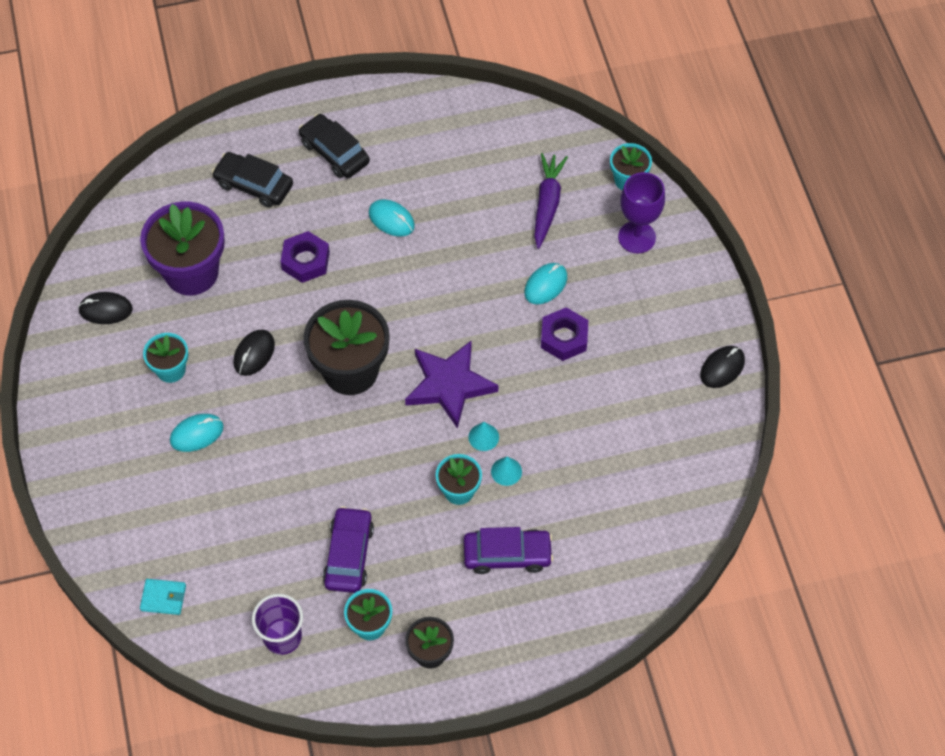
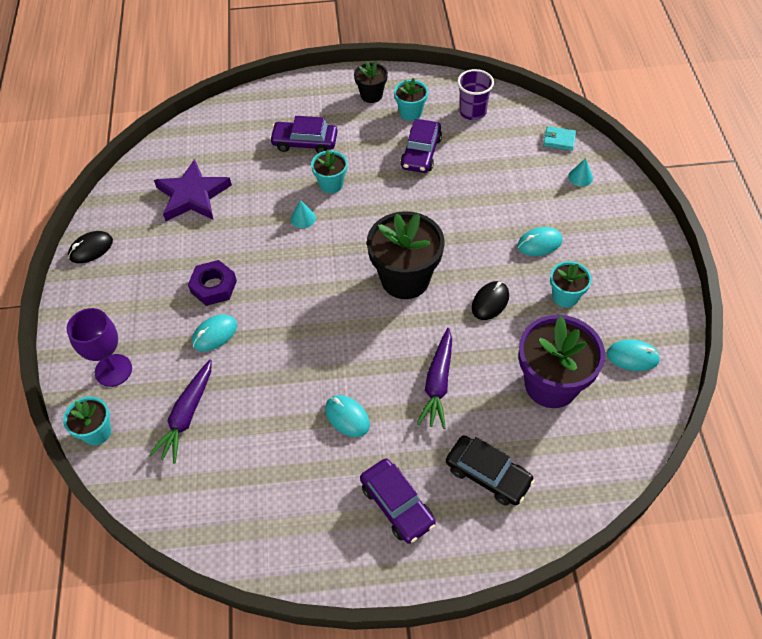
camera: 170 degrees left, 5 degrees down
(105, 310) = (632, 357): black mouse -> turquoise mouse
(305, 261) = (438, 383): purple nut -> purple carrot
(334, 152) = (397, 505): black car -> purple car
(449, 385) = (322, 259): purple star -> purple star (192, 195)
(506, 471) = (291, 193): turquoise cone -> turquoise cone (580, 177)

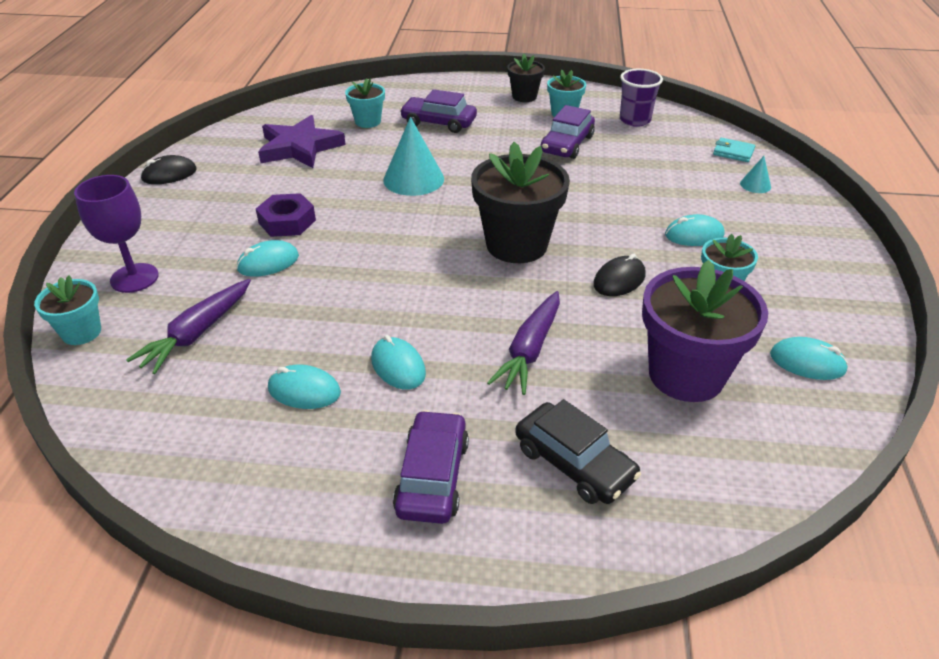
camera: 10 degrees right, 15 degrees down
(286, 452) = (304, 391): none -> turquoise mouse
(303, 218) = (413, 179): turquoise cone -> turquoise cone, size x2.05
(331, 184) = (456, 156): turquoise flower pot -> turquoise flower pot (368, 121)
(397, 505) = (432, 476): purple car -> purple car turned 150 degrees counterclockwise

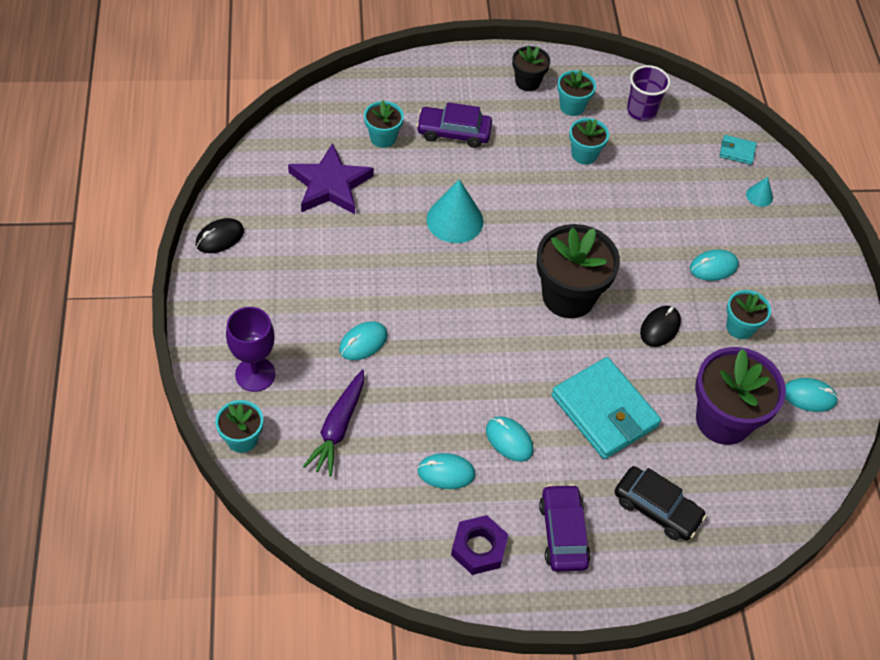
camera: 15 degrees left, 15 degrees up
(287, 221) = (359, 290): purple nut -> purple nut (479, 548)
(529, 350) = (604, 411): purple carrot -> turquoise wallet
(567, 144) = (584, 154): purple car -> turquoise flower pot

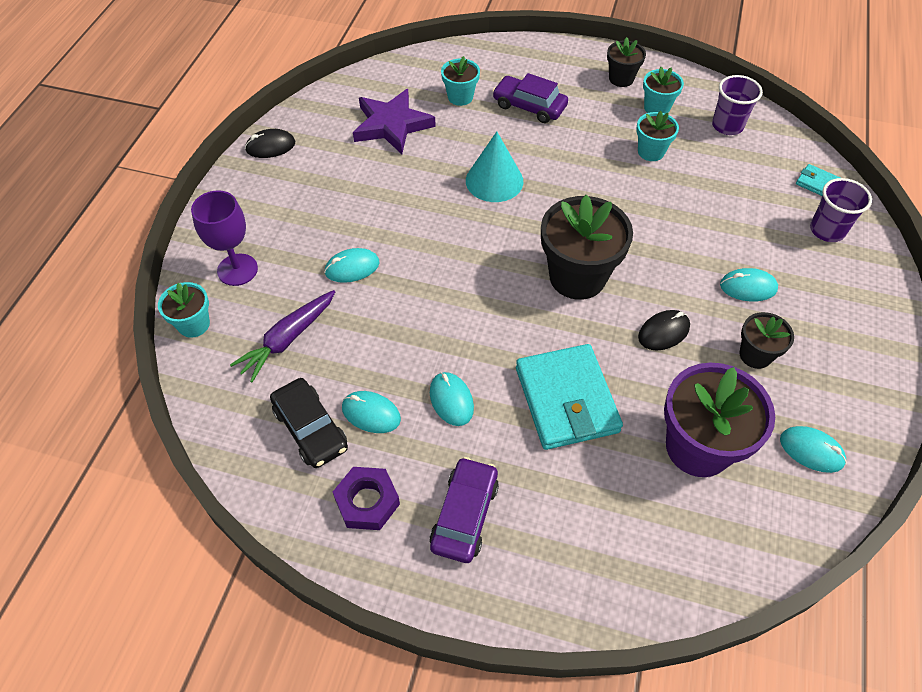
camera: 25 degrees right, 0 degrees up
(656, 508) = (581, 521): black car -> black car (310, 428)
(740, 327) = (755, 355): turquoise flower pot -> black flower pot
(759, 196) = (827, 230): turquoise cone -> purple cup

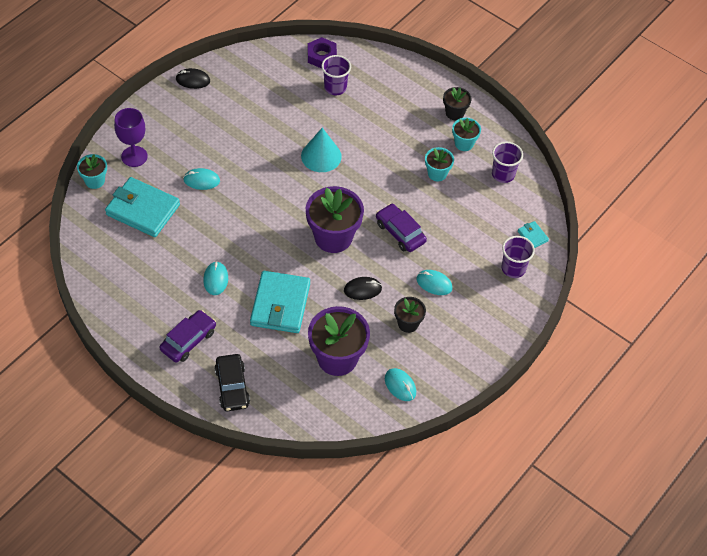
camera: 20 degrees right, 0 degrees up
(287, 339) = (143, 210): purple carrot -> turquoise wallet
(310, 428) = (131, 264): black car -> black car (232, 387)
(367, 502) = (141, 314): purple nut -> purple nut (322, 56)
(371, 413) = (167, 269): turquoise mouse -> none
(392, 125) = (278, 92): purple star -> none
(460, 97) = (335, 88): turquoise flower pot -> purple cup
(529, 106) = (377, 111): purple car -> purple car (400, 232)
(577, 277) = (333, 237): black flower pot -> purple flower pot

